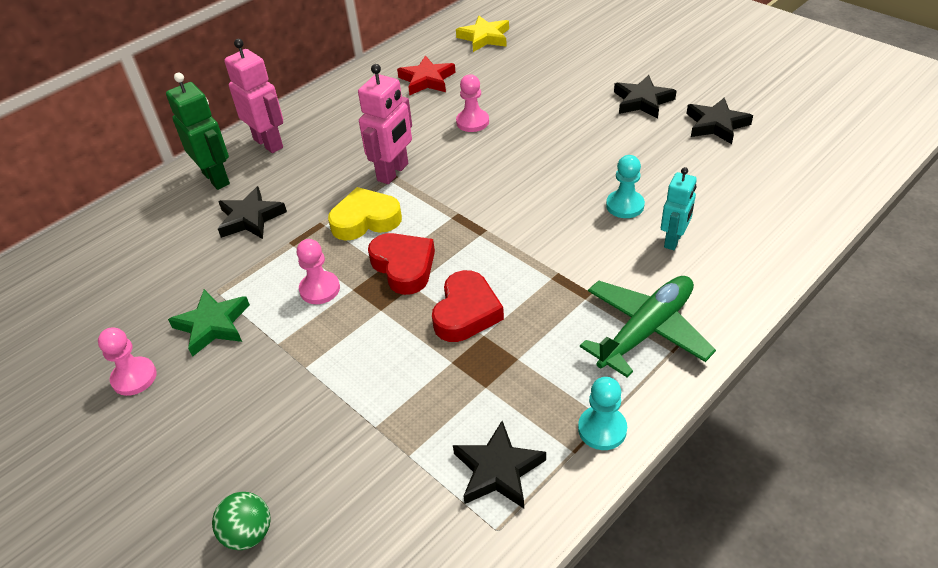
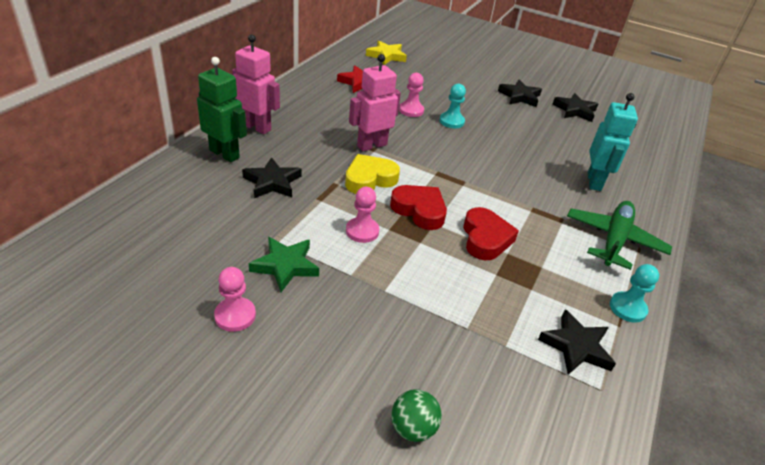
camera: 25 degrees left, 5 degrees down
(393, 172) = (372, 145): pink robot -> pink robot turned 135 degrees counterclockwise
(625, 205) = (549, 161): turquoise pawn -> turquoise pawn (451, 121)
(673, 240) = (594, 182): turquoise robot -> turquoise robot, size x1.51

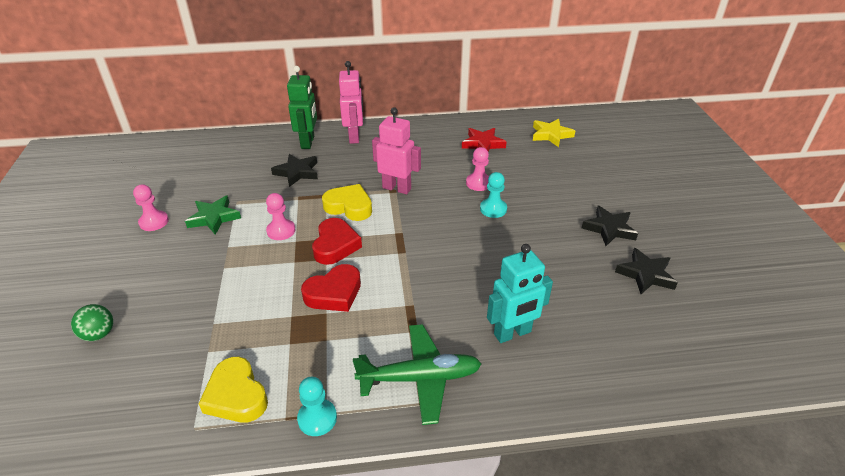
camera: 60 degrees right, 0 degrees up
(576, 346) = (236, 395): black star -> yellow heart

